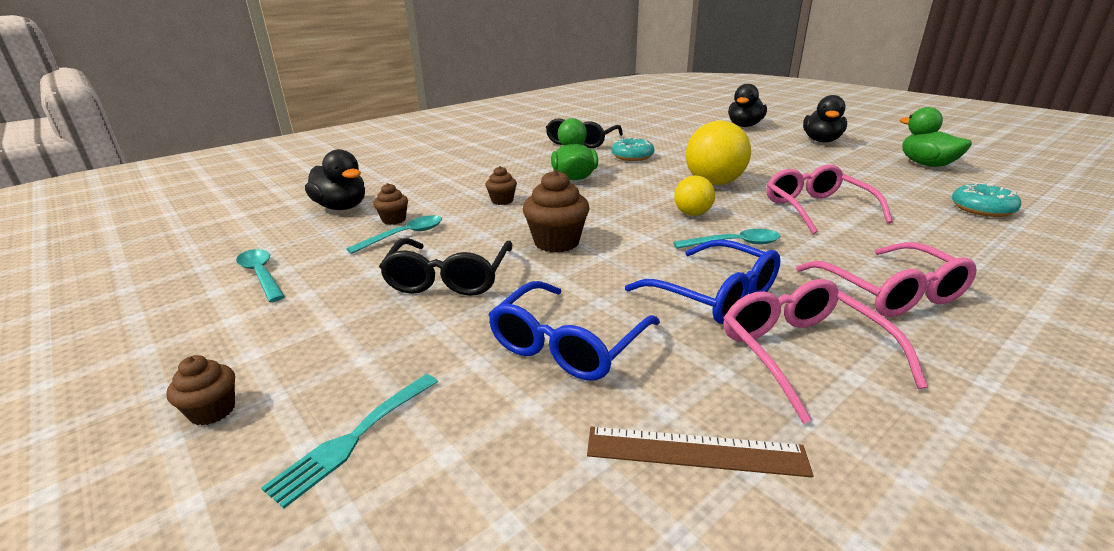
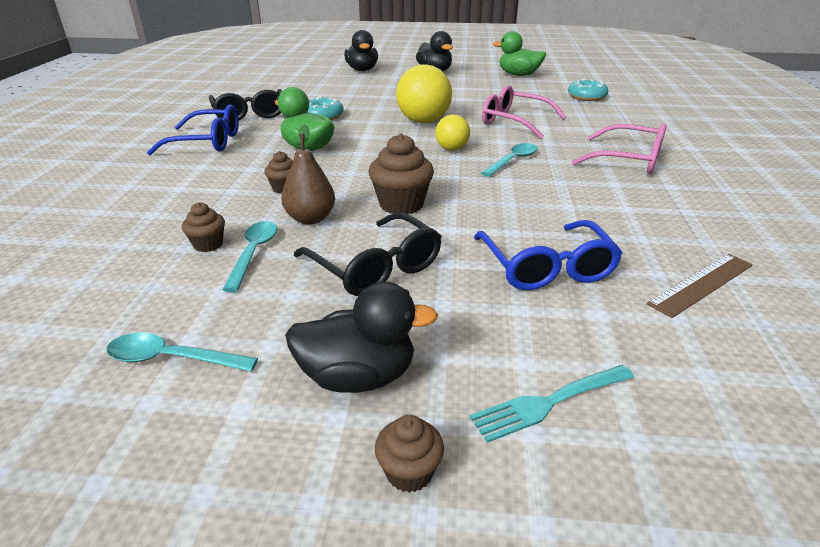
camera: 45 degrees left, 5 degrees up
(342, 207) = (110, 257): black duck -> black duck (358, 376)
(354, 438) = (549, 402): turquoise fork -> turquoise fork turned 75 degrees clockwise
(477, 227) = (310, 219): none -> brown pear
(716, 296) = (562, 197): blue glasses -> blue glasses (208, 142)
(801, 352) = (651, 210): pink glasses -> none

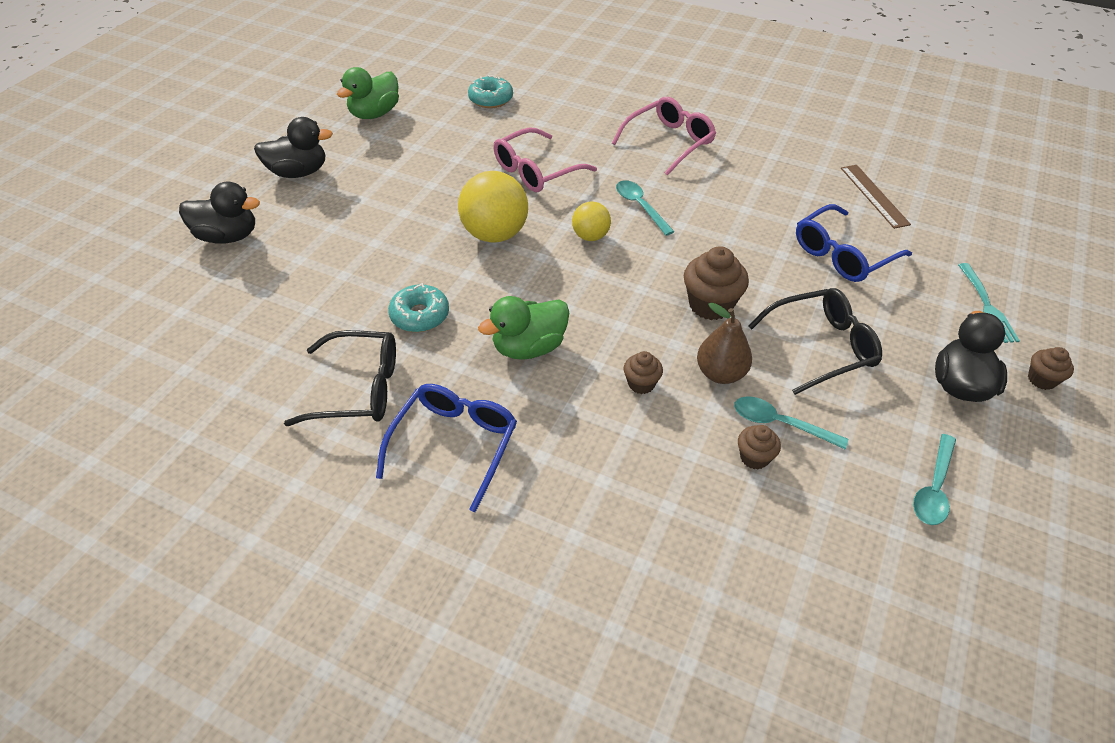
camera: 70 degrees left, 15 degrees up
(547, 268) = (841, 255): blue glasses -> blue glasses turned 135 degrees clockwise

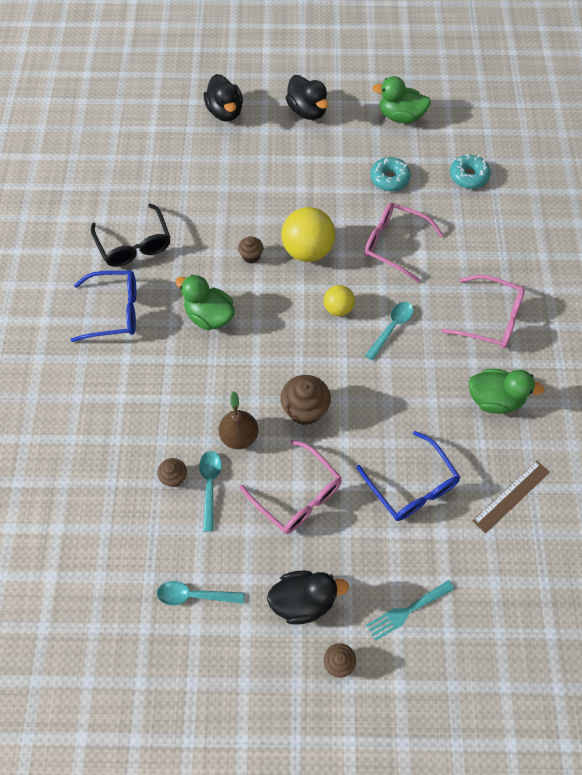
camera: 65 degrees right, 15 degrees up
(420, 315) = (208, 245): turquoise donut -> turquoise donut (389, 179)
(641, 384) = (207, 391): brown cupcake -> brown cupcake (251, 256)
(762, 170) = (494, 399): none -> green duck
(823, 346) = (298, 496): black glasses -> pink glasses
(841, 255) = (412, 487): blue glasses -> blue glasses turned 150 degrees counterclockwise

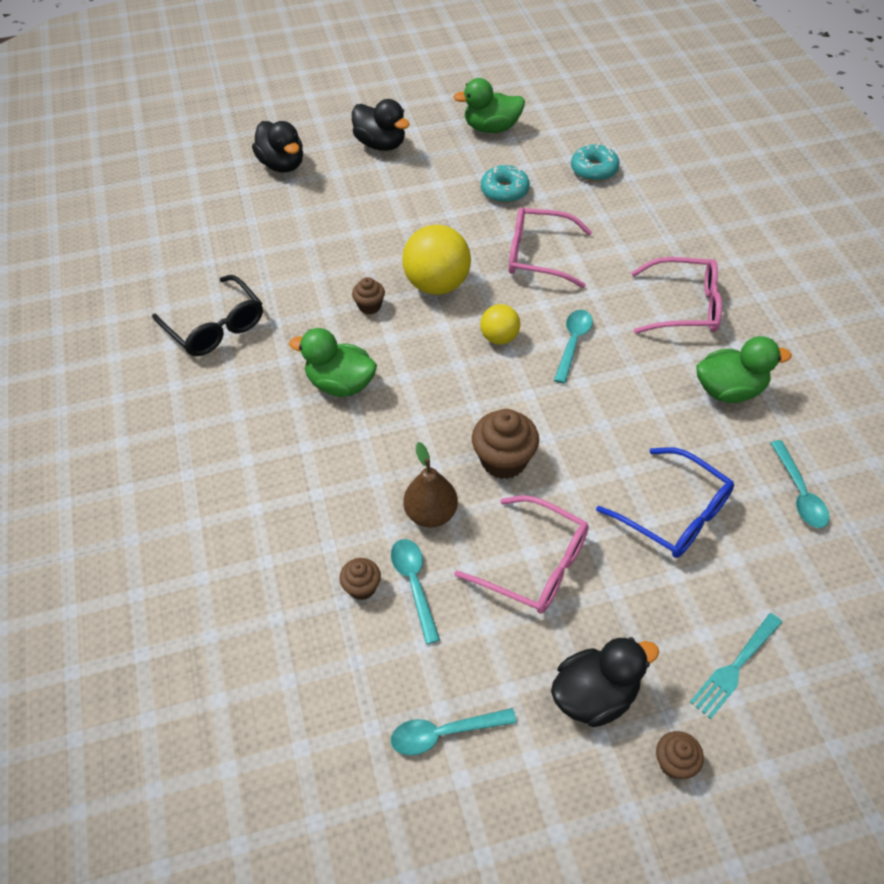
camera: 15 degrees left, 10 degrees down
(116, 311) = (215, 407): blue glasses -> none
(511, 496) = (799, 493): brown ruler -> turquoise spoon

